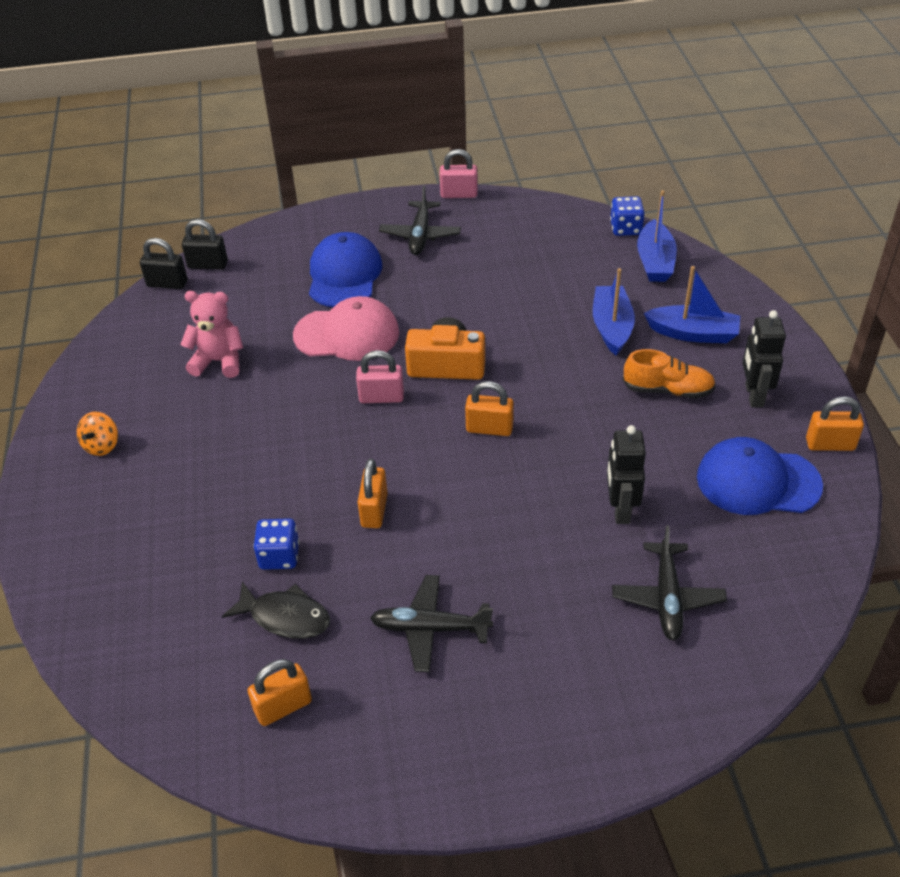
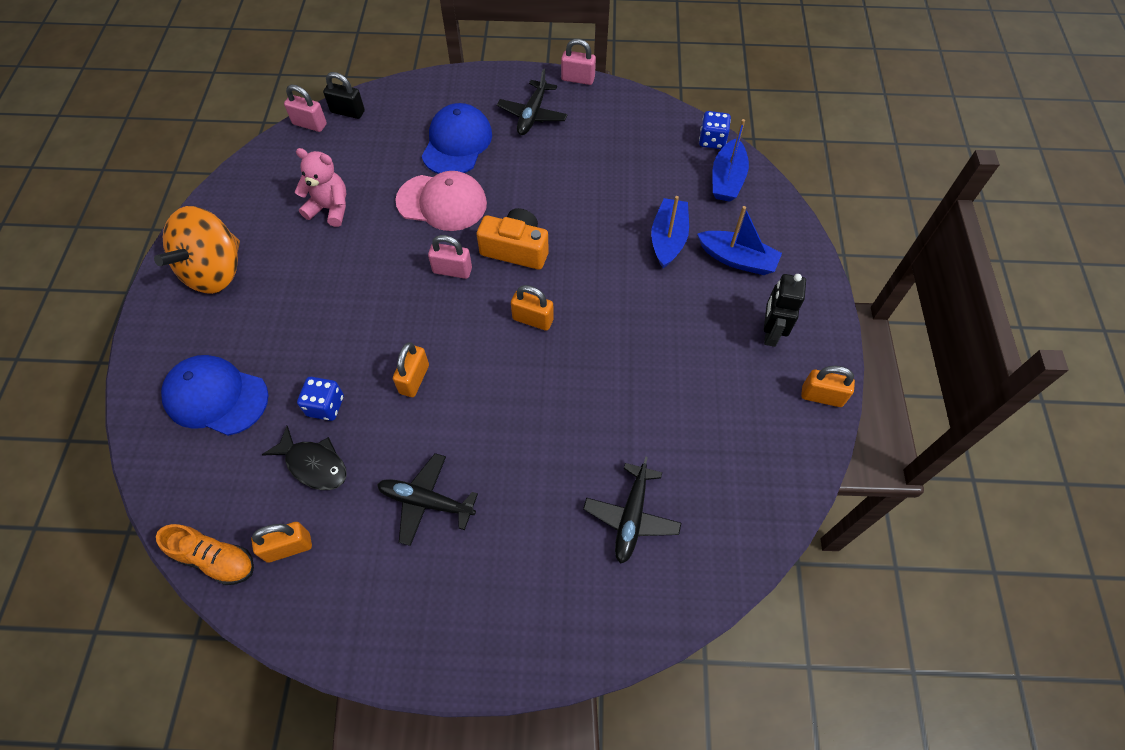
camera: 10 degrees right, 15 degrees up
(102, 445) = (215, 271): orange spinning top -> orange spinning top, size x2.28
(167, 284) = (310, 124): black padlock -> pink padlock
(620, 509) = (619, 422): black robot -> none
(667, 390) = (697, 312): orange shoe -> orange shoe (215, 559)
(757, 481) = (746, 420): blue cap -> blue cap (216, 397)

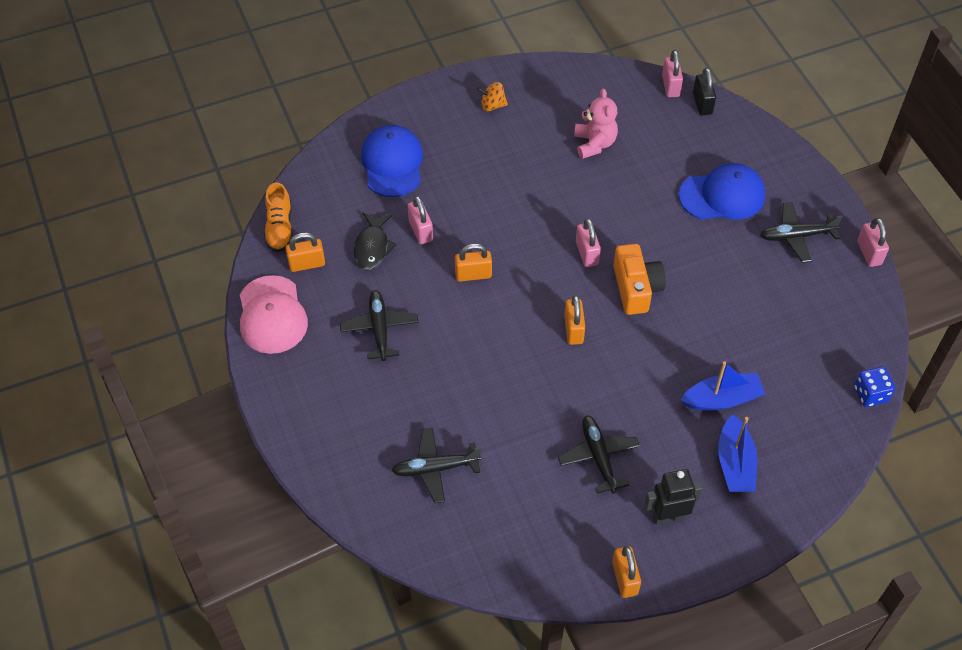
camera: 65 degrees right, 5 degrees down
(215, 271) = (492, 105): orange spinning top -> orange spinning top, size x0.44
(288, 547) = (307, 264): orange padlock -> orange padlock turned 60 degrees counterclockwise
(325, 406) = (420, 231): blue dice -> pink padlock
(442, 202) = (650, 215): pink cap -> pink cap (272, 315)
(684, 361) = (598, 456): none -> black plane
(727, 179) = (828, 424): blue boat -> none

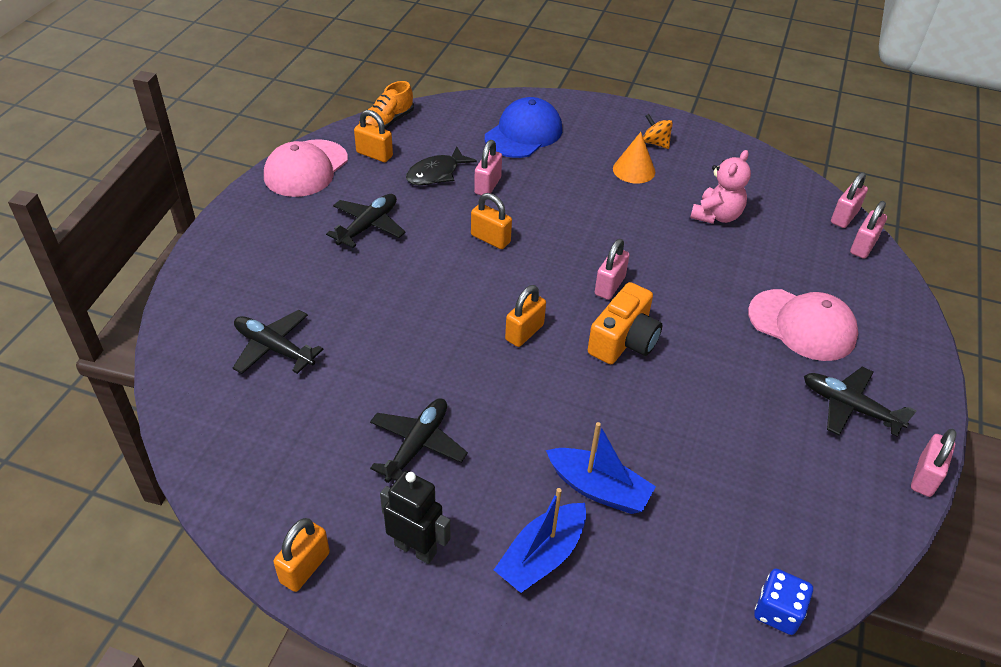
camera: 40 degrees right, 10 degrees down
(503, 142) = (634, 170): none -> orange cone
(702, 104) = (863, 246): black padlock -> pink padlock
(722, 195) = (802, 325): blue cap -> pink cap

